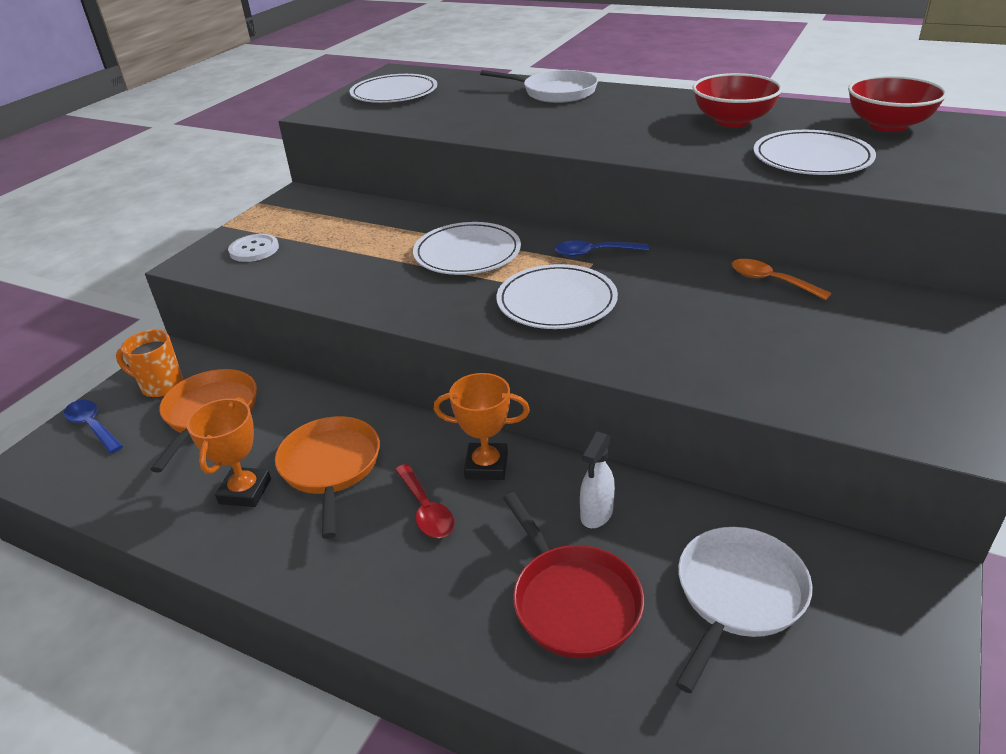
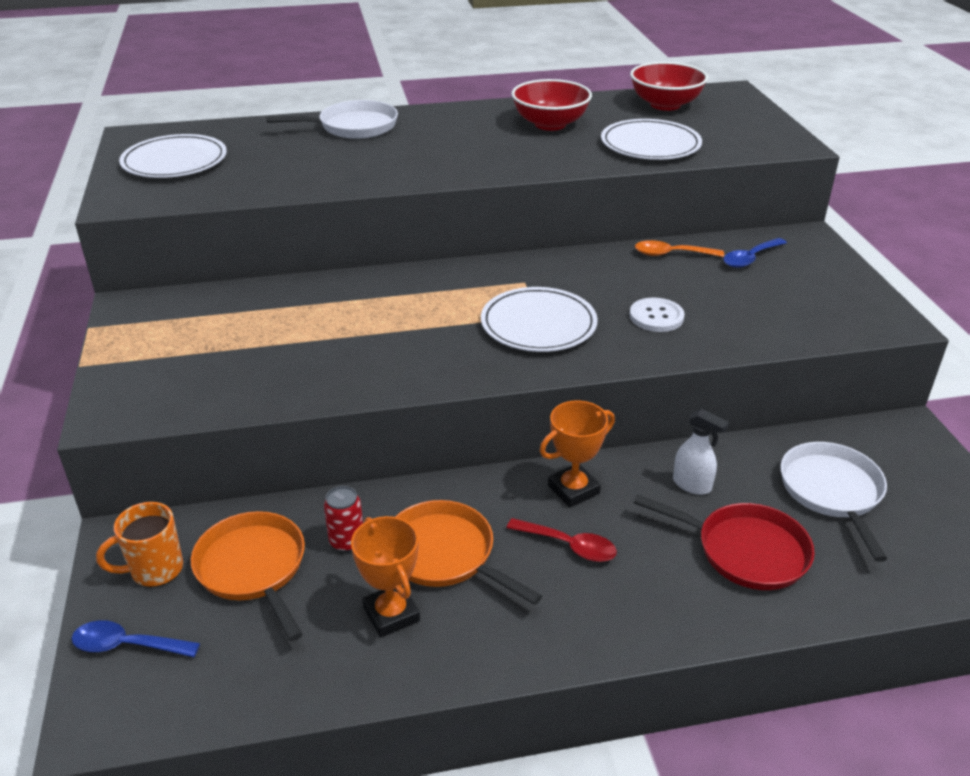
camera: 40 degrees left, 0 degrees up
(254, 249) = (165, 378): white button -> white button (656, 317)
(282, 424) = (347, 542): none -> red can
(467, 253) = (403, 308): white plate -> none
(594, 253) = (514, 273): blue spoon -> blue spoon (750, 258)
(596, 514) = (692, 485): white spray bottle -> white spray bottle turned 45 degrees counterclockwise

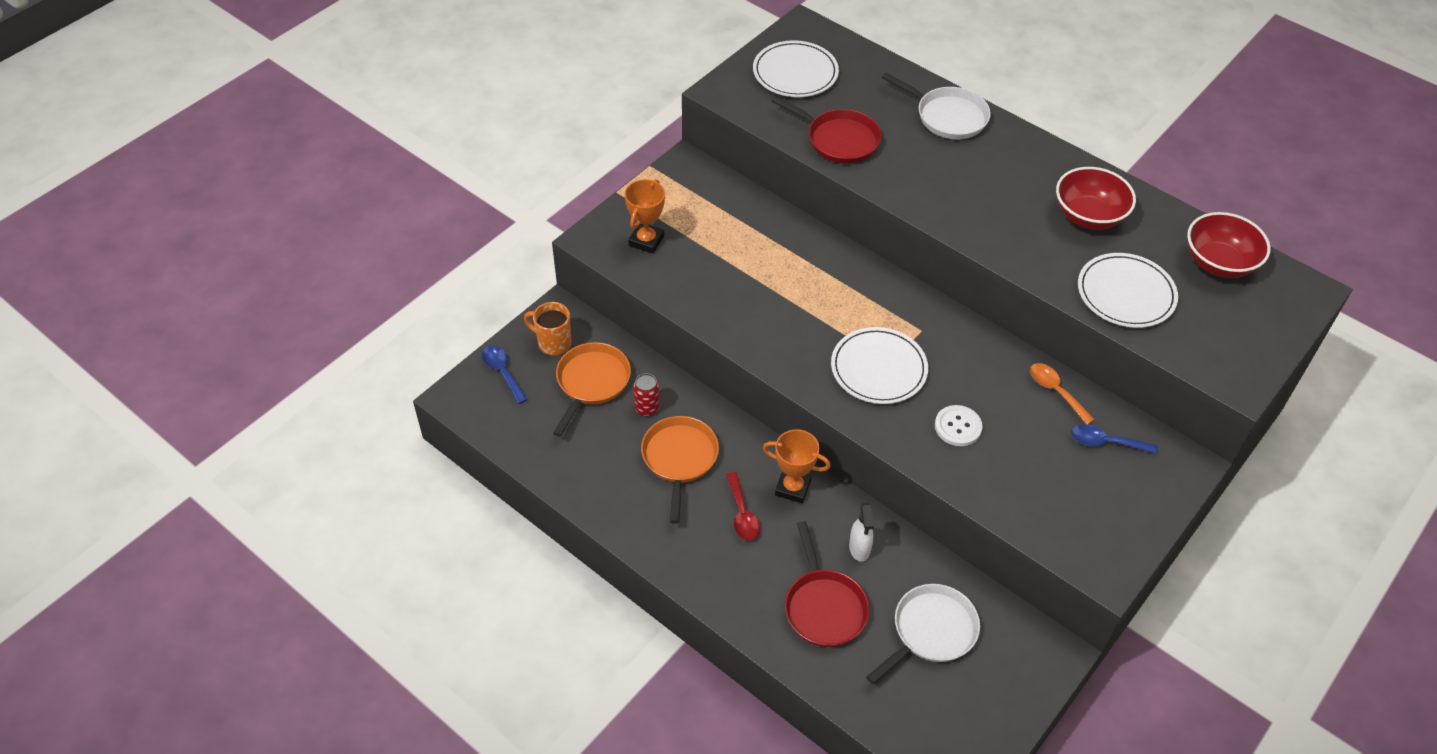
camera: 50 degrees right, 15 degrees up
(289, 177) = (838, 140): none -> red pan
(391, 614) = (616, 464): orange trophy -> orange trophy (646, 241)

